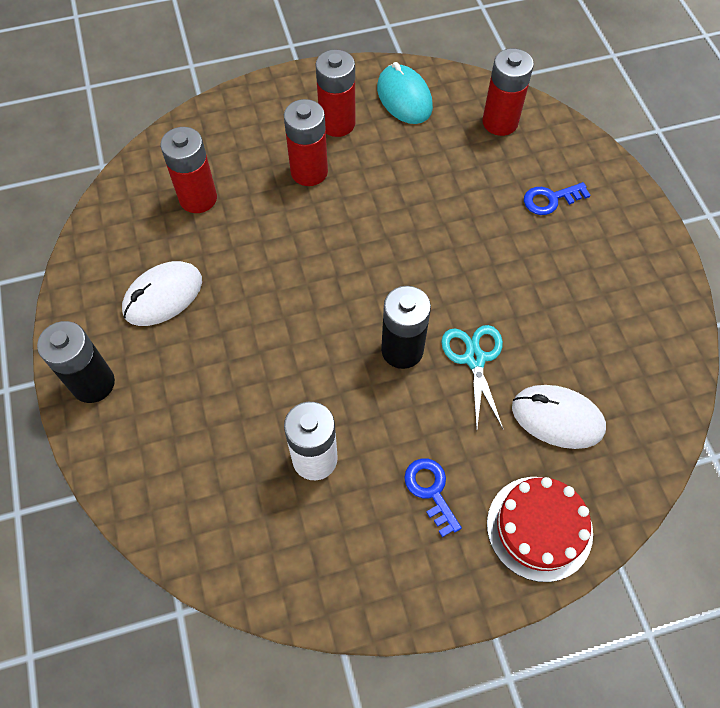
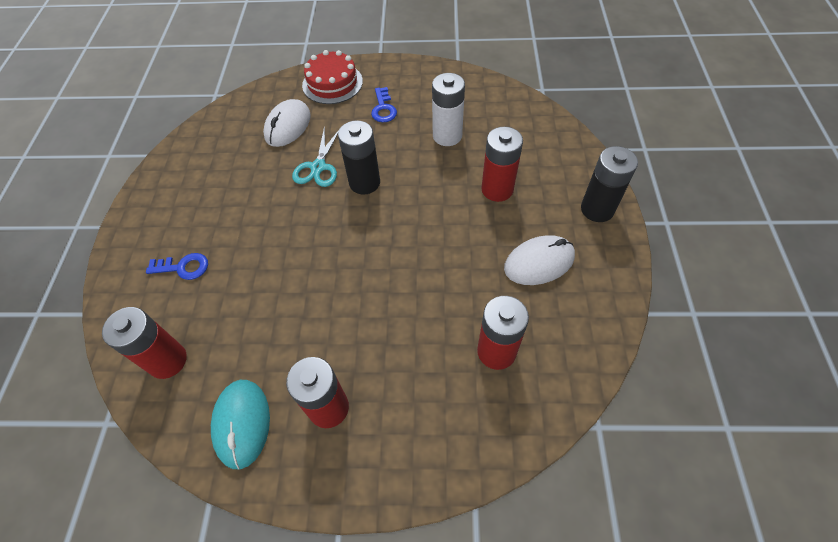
camera: 160 degrees left, 5 degrees down
(309, 172) = (379, 353): red battery -> red battery (497, 189)
(557, 418) = (288, 126): white mouse -> white mouse turned 75 degrees clockwise

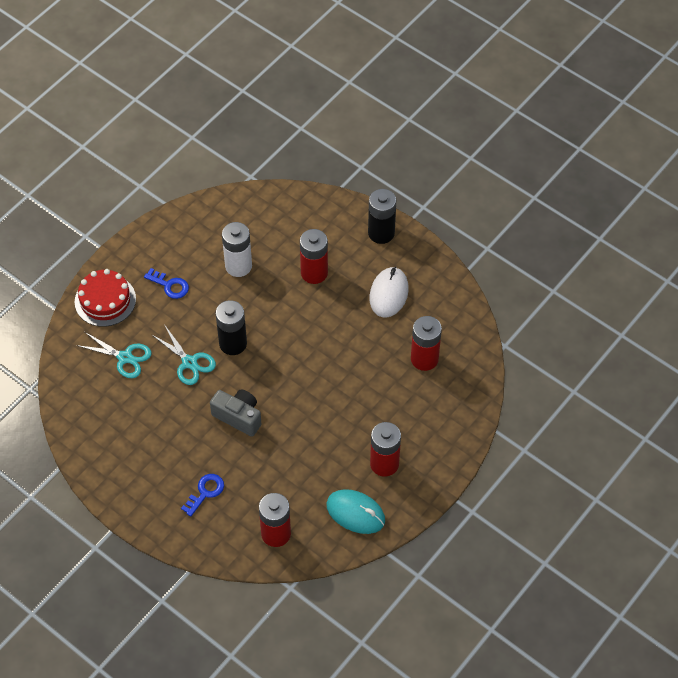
camera: 55 degrees left, 0 degrees up
(288, 126) = (125, 357): white mouse -> turquoise scissors
(288, 237) = (238, 417): none -> grey camera

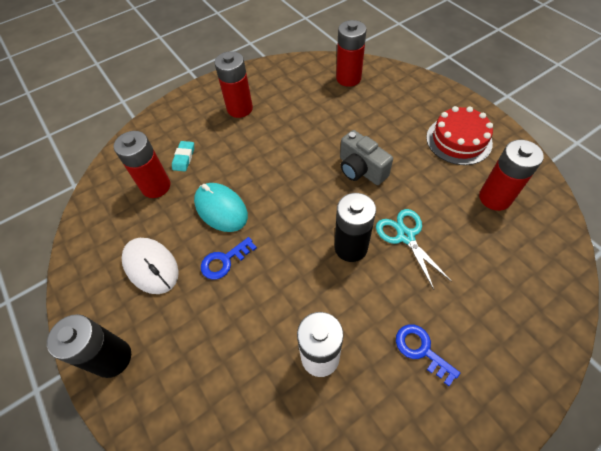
camera: 160 degrees left, 0 degrees up
(105, 300) = (516, 349): red cake -> red cake (458, 140)
(125, 357) = (485, 259): turquoise scissors -> none
(205, 492) = (404, 115): blue key -> blue key (224, 261)
(314, 273) = (224, 318): red battery -> red battery (494, 198)
(355, 513) = (279, 81): turquoise mouse -> turquoise mouse (221, 209)
(388, 294) = (151, 266): white mouse -> white mouse turned 75 degrees counterclockwise
(414, 393) = (184, 158): none -> turquoise eraser

